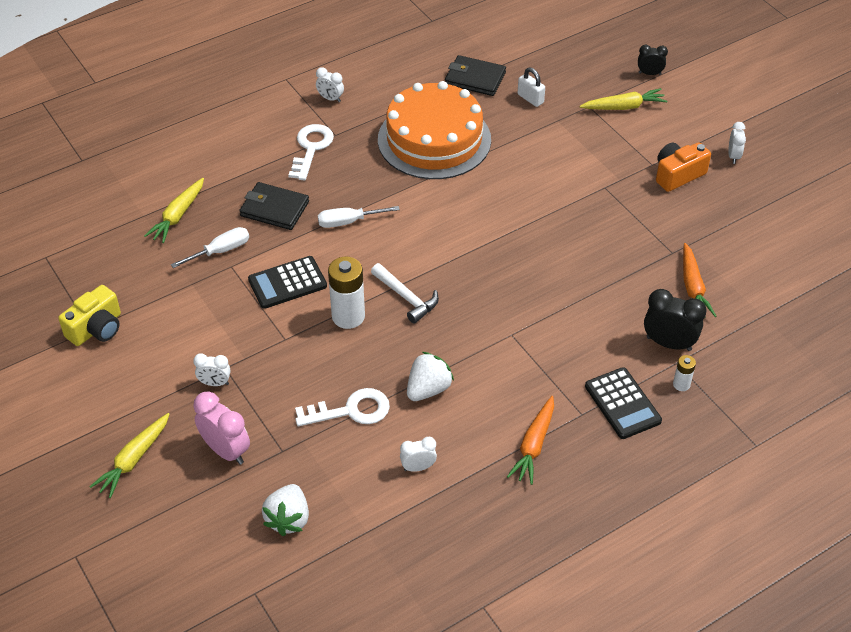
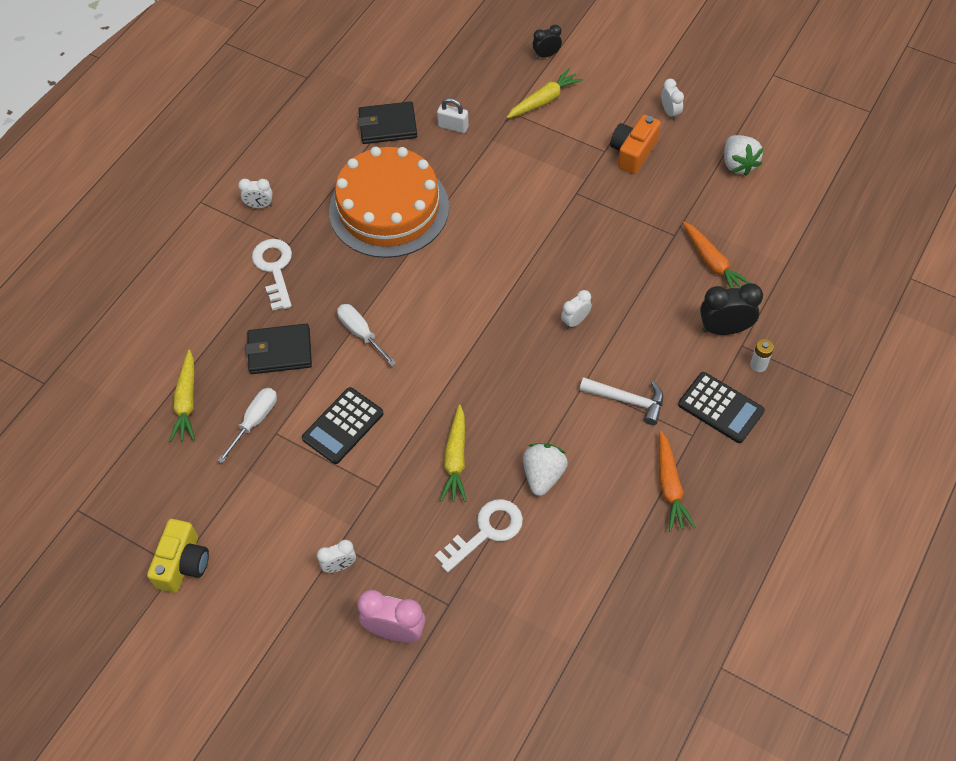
camera: 25 degrees left, 10 degrees up
(134, 459) = (312, 685): yellow carrot -> yellow carrot (456, 459)
(288, 519) = (497, 671): white strawberry -> white strawberry (738, 164)
(348, 222) = (361, 333): white screwdriver -> white screwdriver turned 90 degrees clockwise
(348, 316) = (423, 434): white battery -> none
(406, 298) = (466, 390): white hammer -> white hammer (628, 400)
(418, 467) = (582, 559): white clock -> white clock (575, 321)

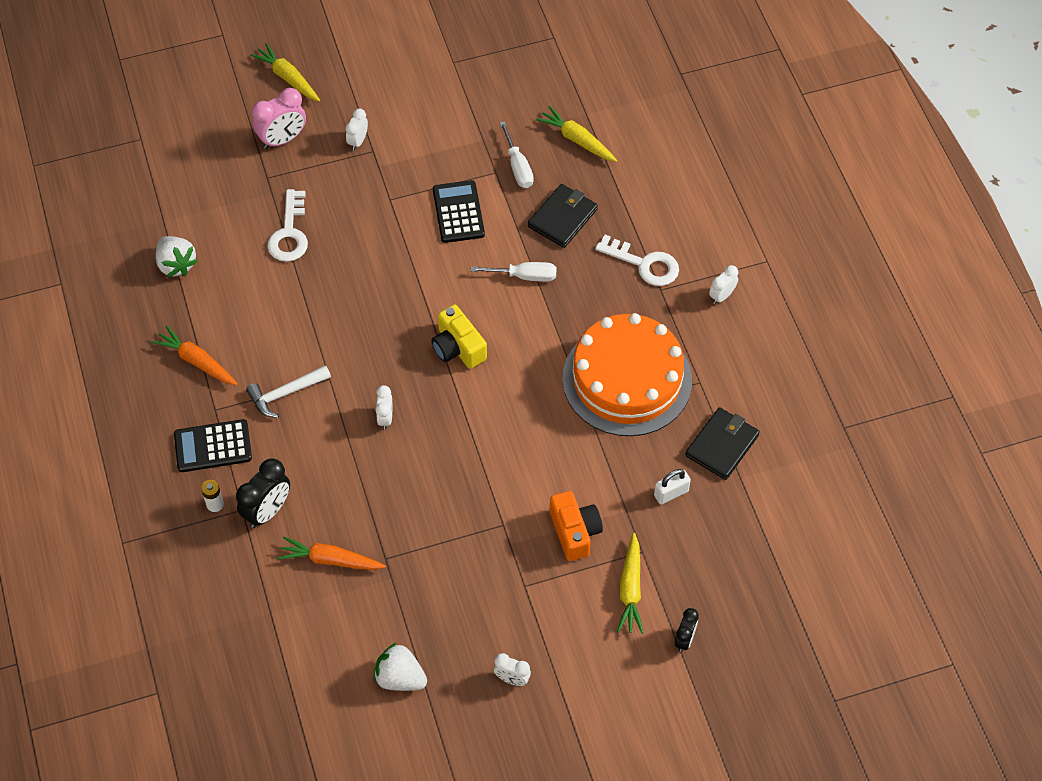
camera: 130 degrees right, 0 degrees up
(183, 563) = (452, 66): yellow camera -> yellow camera (458, 347)
(456, 459) = (360, 256): yellow carrot -> yellow carrot (288, 78)
(543, 475) = (290, 296): white strawberry -> white strawberry (176, 264)
(633, 152) = (499, 606): orange camera -> orange camera (574, 532)

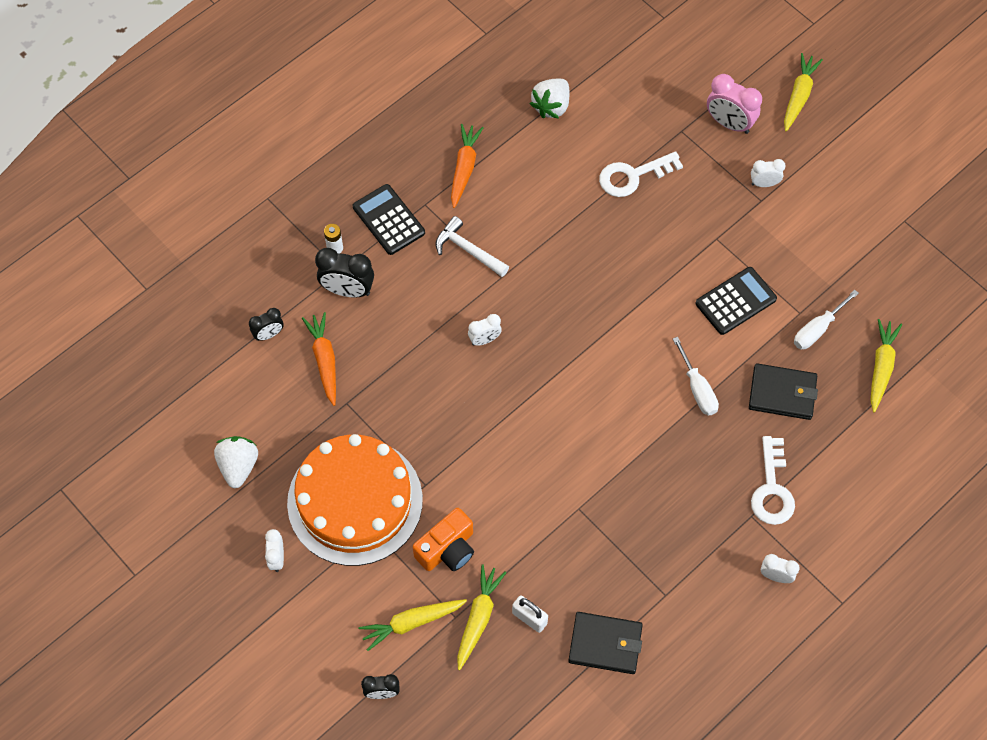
camera: 65 degrees right, 5 degrees up
(274, 598) = (269, 334): none -> black clock
(458, 347) = (589, 366): yellow camera -> none
(627, 379) = (633, 527): orange cake -> orange cake (355, 501)
(652, 533) = (478, 618): none -> yellow carrot

